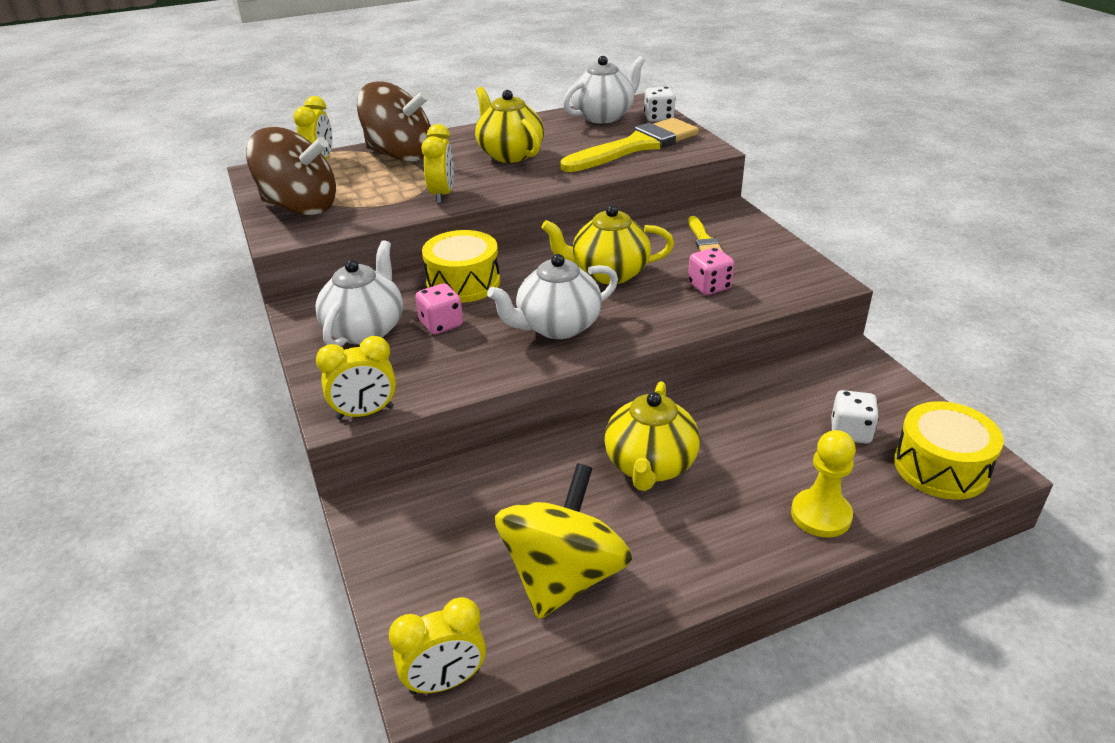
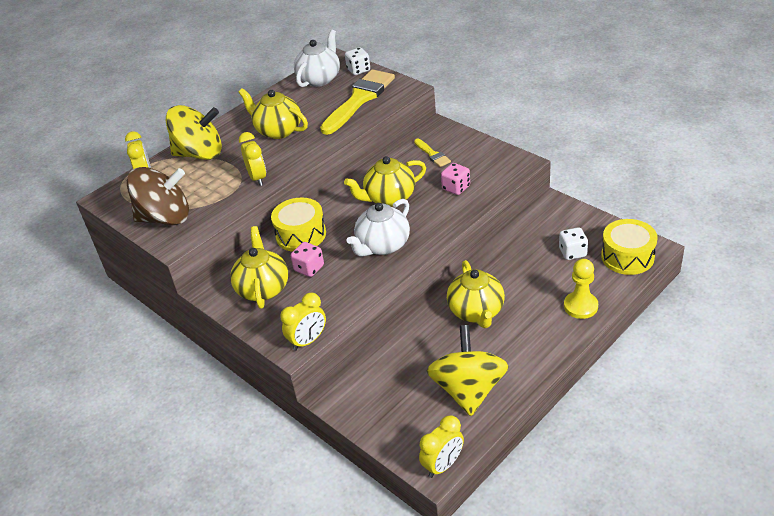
camera: 20 degrees left, 5 degrees up
(365, 329) = (263, 288): white teapot -> yellow teapot
(400, 155) = (200, 154): brown spinning top -> yellow spinning top

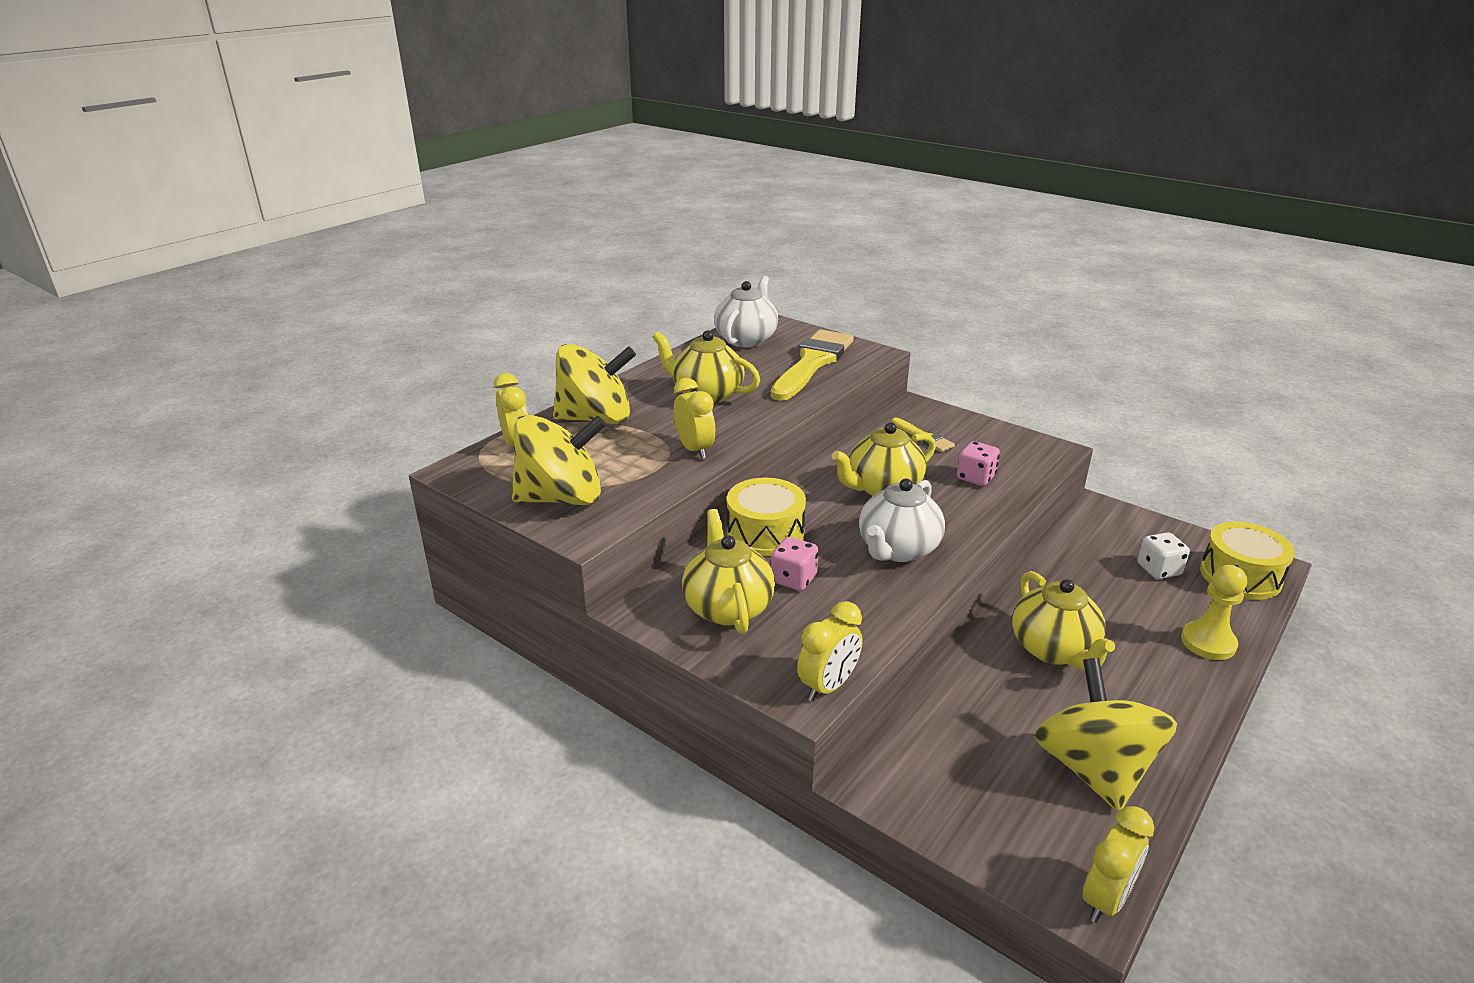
camera: 10 degrees left, 10 degrees down
(165, 218) = (561, 498): brown spinning top -> yellow spinning top
(358, 70) = (798, 332): white dice -> none

